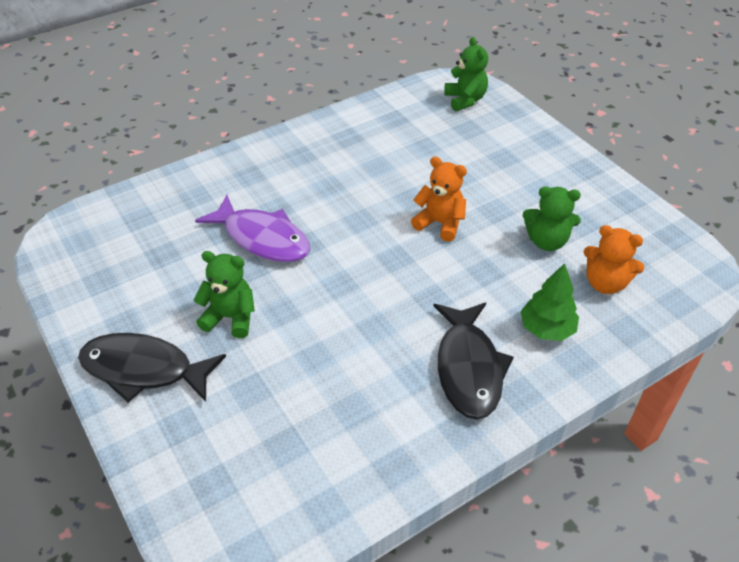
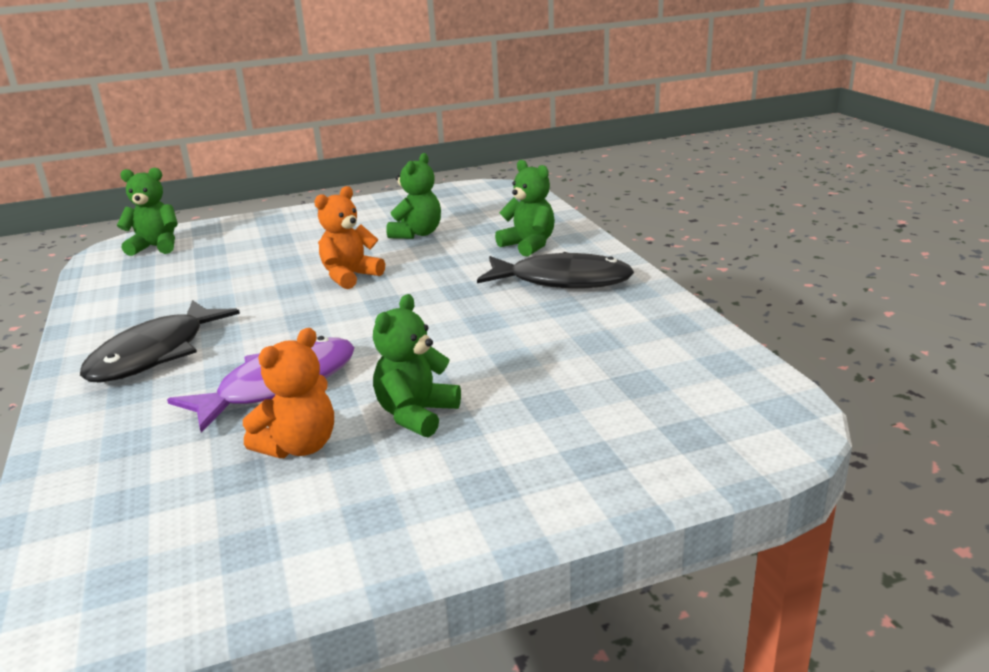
camera: 75 degrees left, 20 degrees down
(144, 370) = (480, 492): black fish -> black fish (155, 354)
(546, 329) = (528, 245): green tree -> green teddy bear
(605, 283) = (486, 219): orange teddy bear -> orange teddy bear (299, 446)

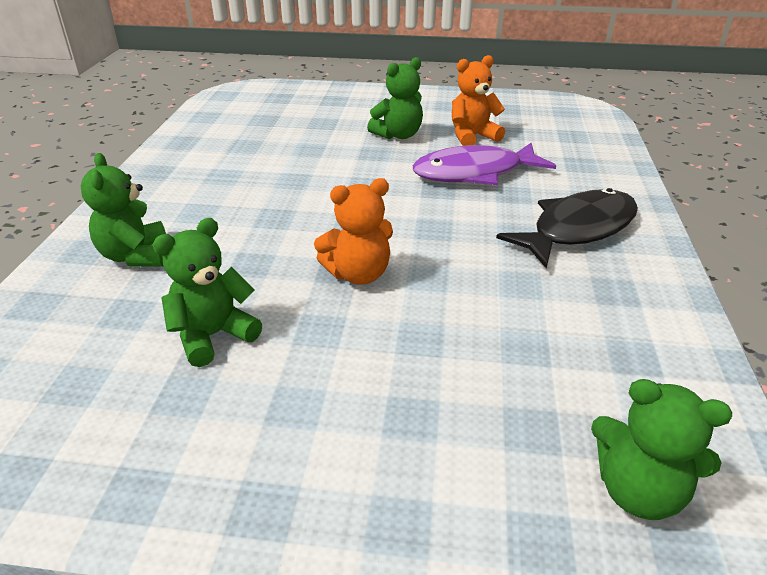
camera: 155 degrees left, 10 degrees up
(562, 281) = (184, 198): black fish -> none

